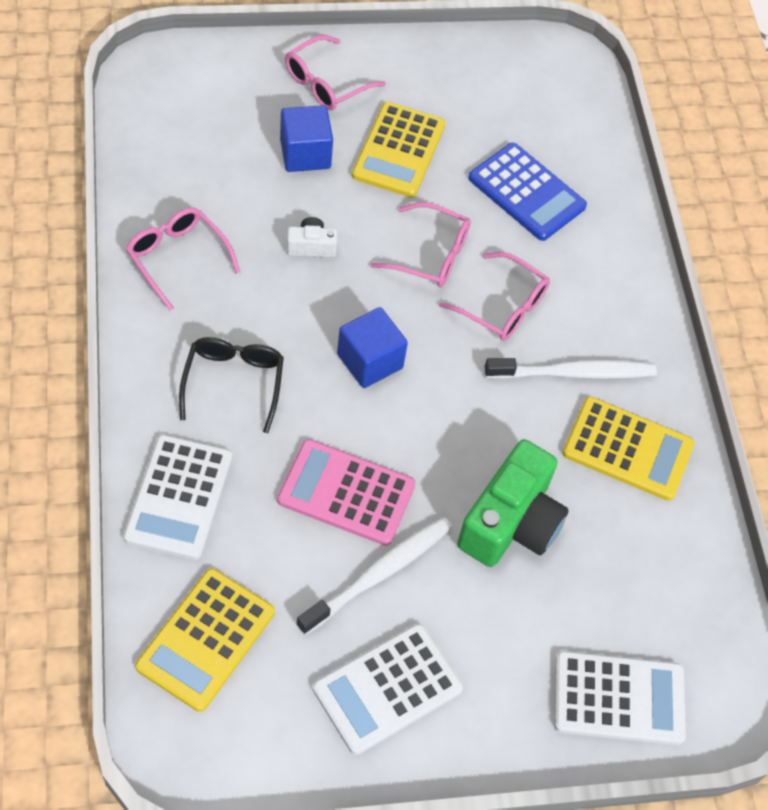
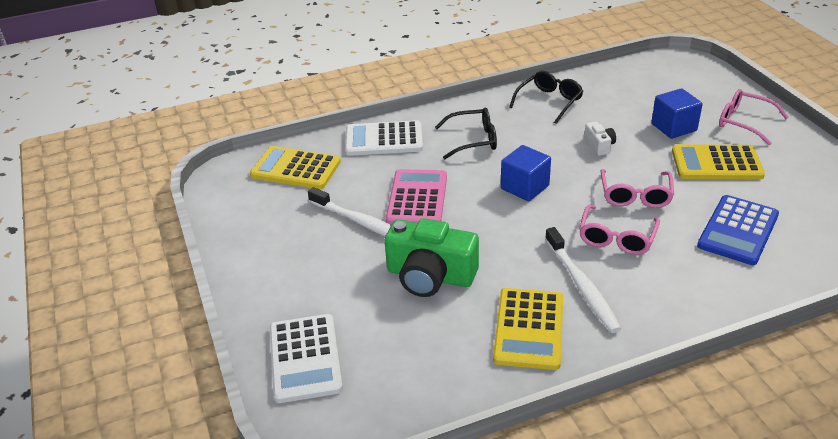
camera: 85 degrees right, 20 degrees down
(177, 258) = (549, 102): pink glasses -> black glasses
(387, 689) = (283, 243): white calculator -> none

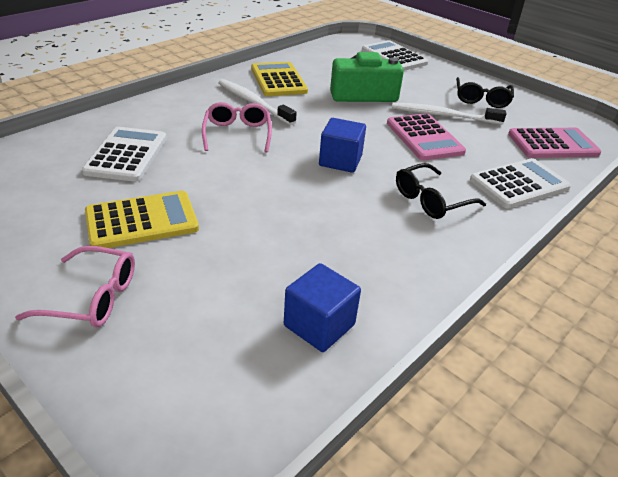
camera: 150 degrees right, 0 degrees up
(296, 169) = (552, 144): yellow calculator -> pink calculator
(549, 102) = (387, 276): black glasses -> black glasses (481, 99)
(599, 145) = (288, 219): white camera -> none
(635, 195) = (230, 170): pink glasses -> none
(674, 127) = (199, 266): blue cube -> blue cube (319, 325)
(738, 230) = (127, 155): blue calculator -> white calculator

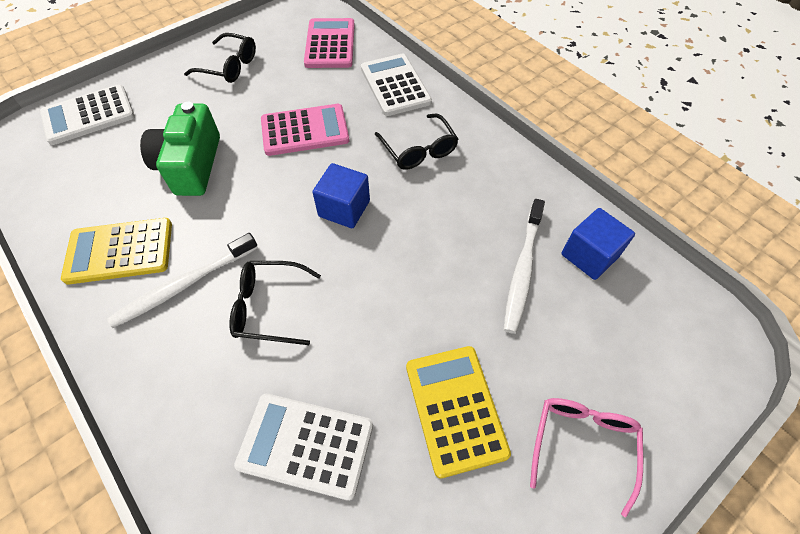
camera: 80 degrees left, 20 degrees up
(237, 134) = (269, 307): pink glasses -> black glasses
(443, 115) = (259, 105): white toothbrush -> white toothbrush (522, 270)

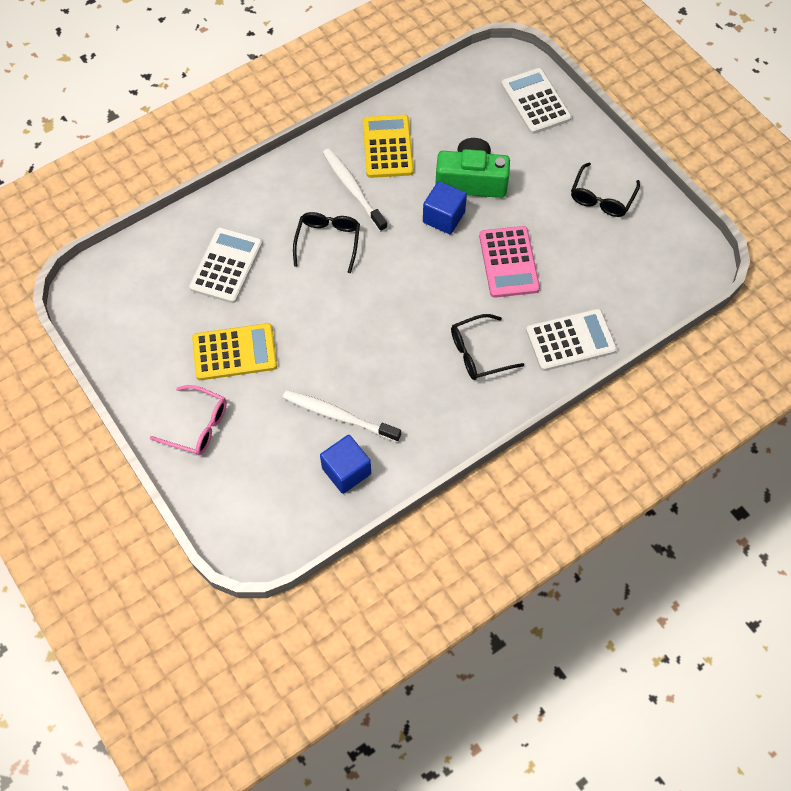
camera: 95 degrees right, 5 degrees up
(330, 44) = (638, 284): pink calculator -> none
(344, 208) = (414, 291): blue cube -> blue cube (443, 217)

